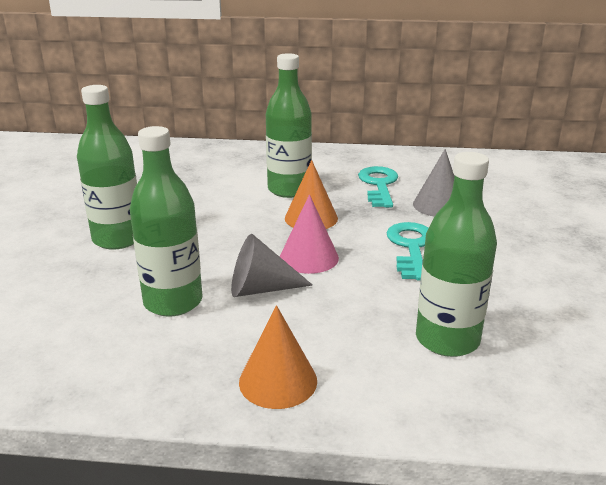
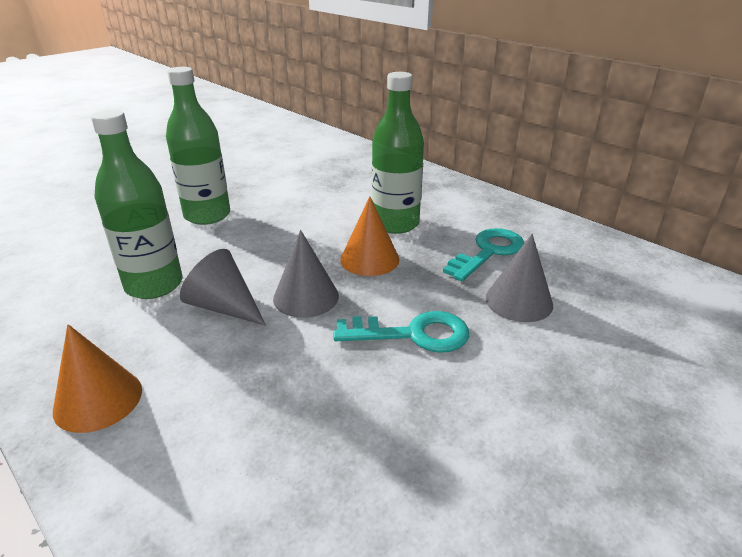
camera: 40 degrees right, 5 degrees up
(309, 257) = (306, 297): pink cone -> grey cone
(411, 247) = (412, 334): turquoise key -> turquoise key turned 45 degrees clockwise
(447, 340) = (281, 458): green bottle -> none

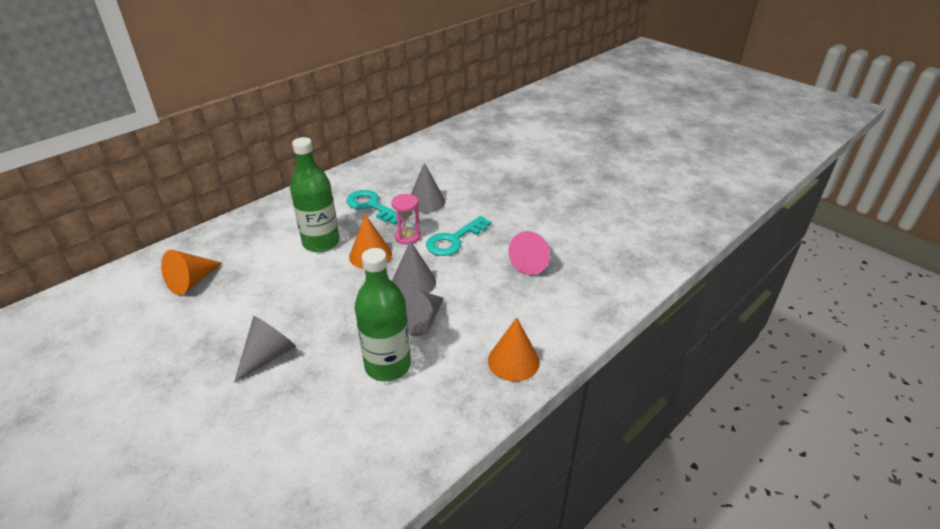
camera: 90 degrees left, 5 degrees up
(207, 215) = (268, 355): green bottle -> grey cone
(328, 169) = (192, 281): none -> orange cone
(345, 440) = (532, 262): none -> pink cone
(412, 334) = (454, 240): turquoise key -> turquoise key turned 135 degrees counterclockwise
(415, 287) = (407, 237): none -> pink hourglass

